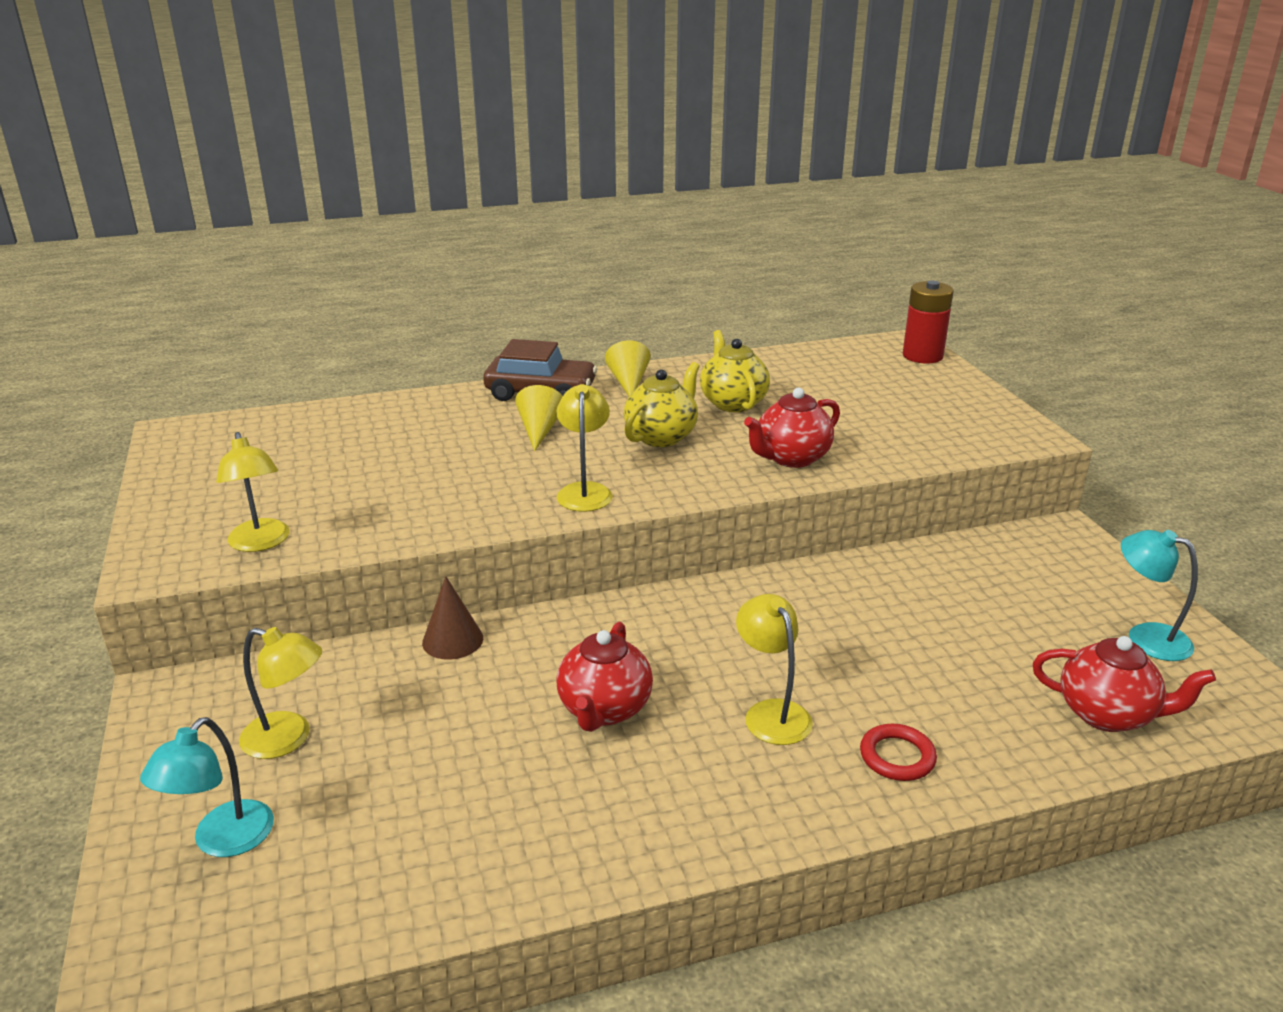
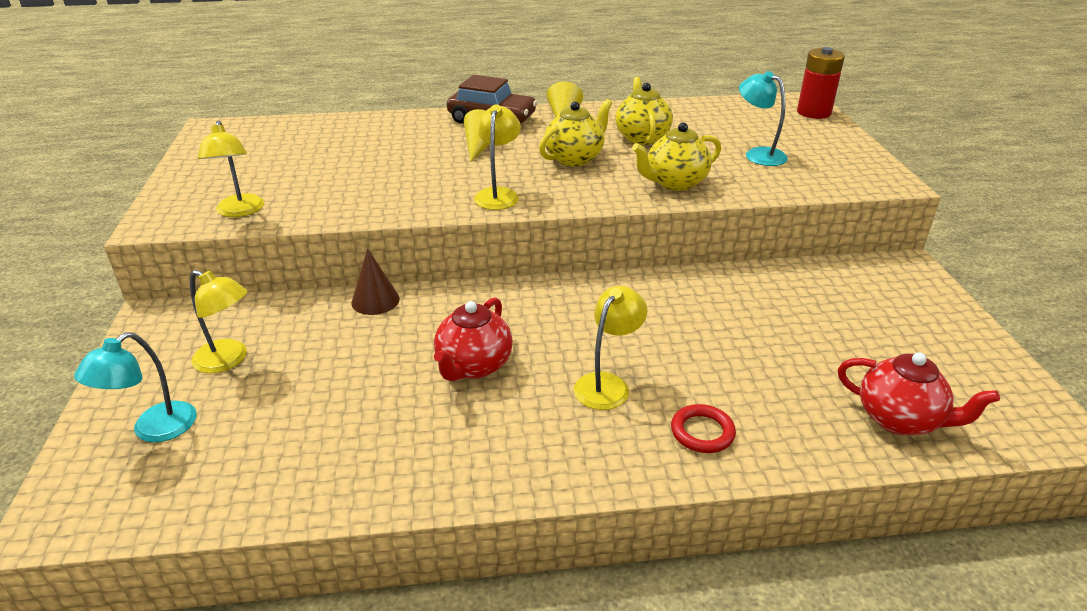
camera: 10 degrees right, 5 degrees up
(771, 713) = (607, 384): yellow lamp -> yellow lamp turned 45 degrees clockwise
(791, 458) = (675, 183): red teapot -> yellow teapot
(1146, 637) = (954, 359): turquoise lamp -> turquoise lamp (758, 154)

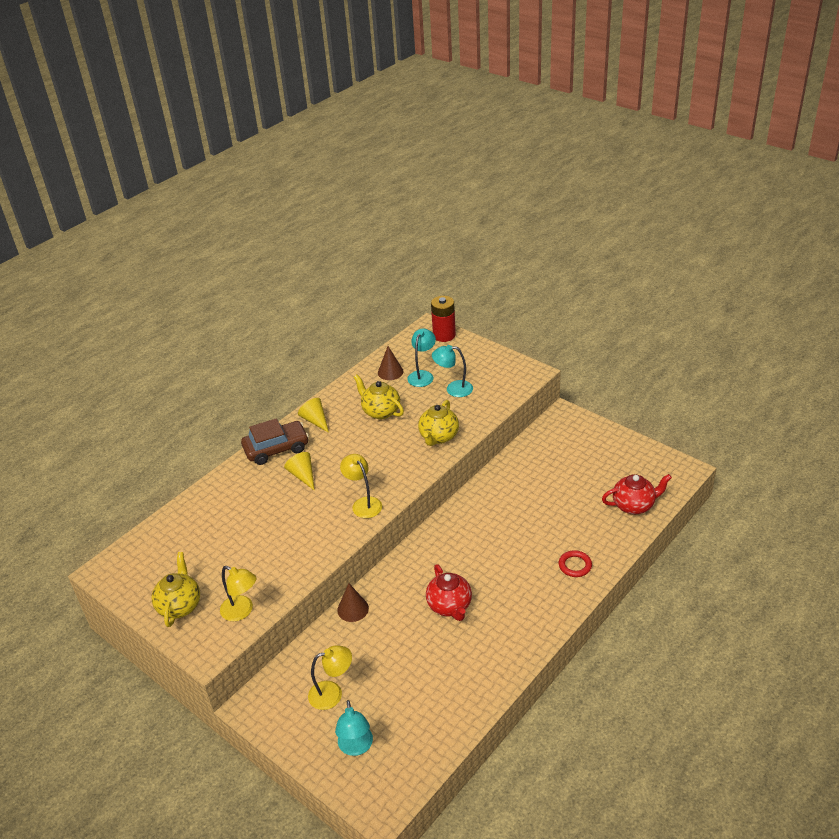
camera: 40 degrees left, 5 degrees up
(575, 158) = (367, 451): yellow teapot -> yellow teapot (180, 606)
(607, 384) = (515, 571): yellow lamp -> none
(703, 115) = (390, 372): none -> brown cone
(737, 130) = (422, 375): none -> turquoise lamp

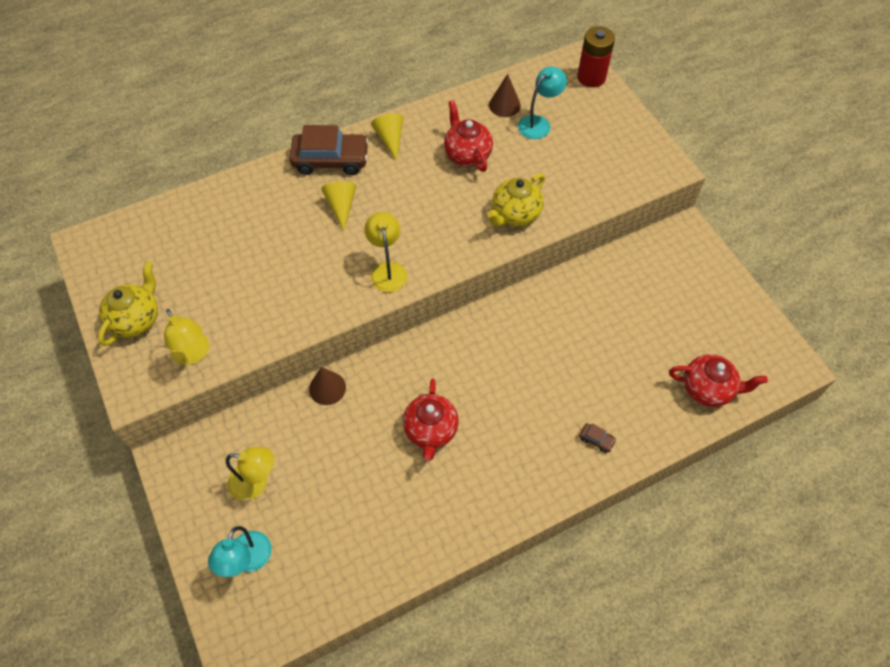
camera: 20 degrees right, 20 degrees up
(380, 411) = (467, 155): yellow teapot -> red teapot
(453, 389) = (565, 155): turquoise lamp -> none
(575, 565) = (596, 440): red ring -> brown car

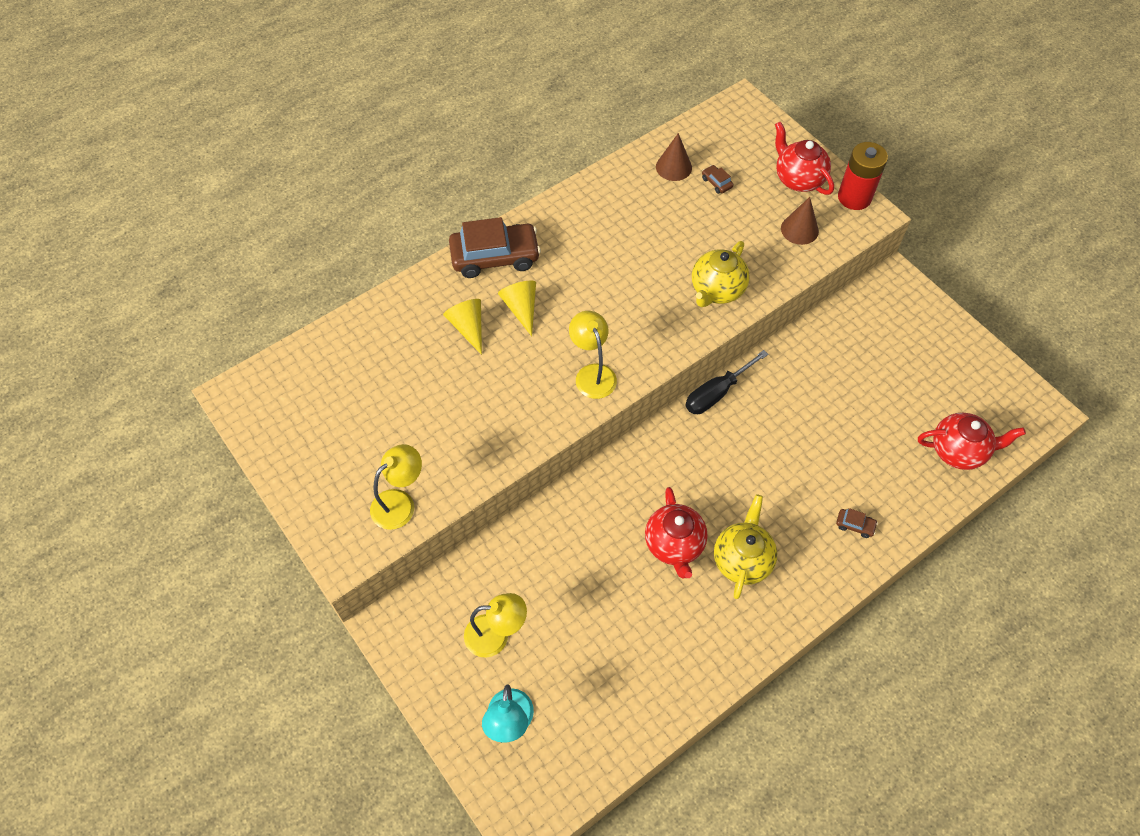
camera: 10 degrees left, 0 degrees up
(136, 319) = (323, 473): yellow teapot -> yellow teapot (742, 560)
(194, 354) = (400, 503): yellow lamp -> yellow lamp turned 90 degrees counterclockwise
(327, 388) = (548, 516): brown cone -> brown cone (799, 229)
(390, 139) = (556, 223): yellow cone -> yellow cone (468, 327)
(467, 155) = (646, 230): red teapot -> red teapot (798, 179)
(502, 305) = (717, 393): none -> black screwdriver
(538, 123) = (716, 183): turquoise lamp -> brown car
(591, 77) = (761, 122): red battery -> red battery (854, 197)

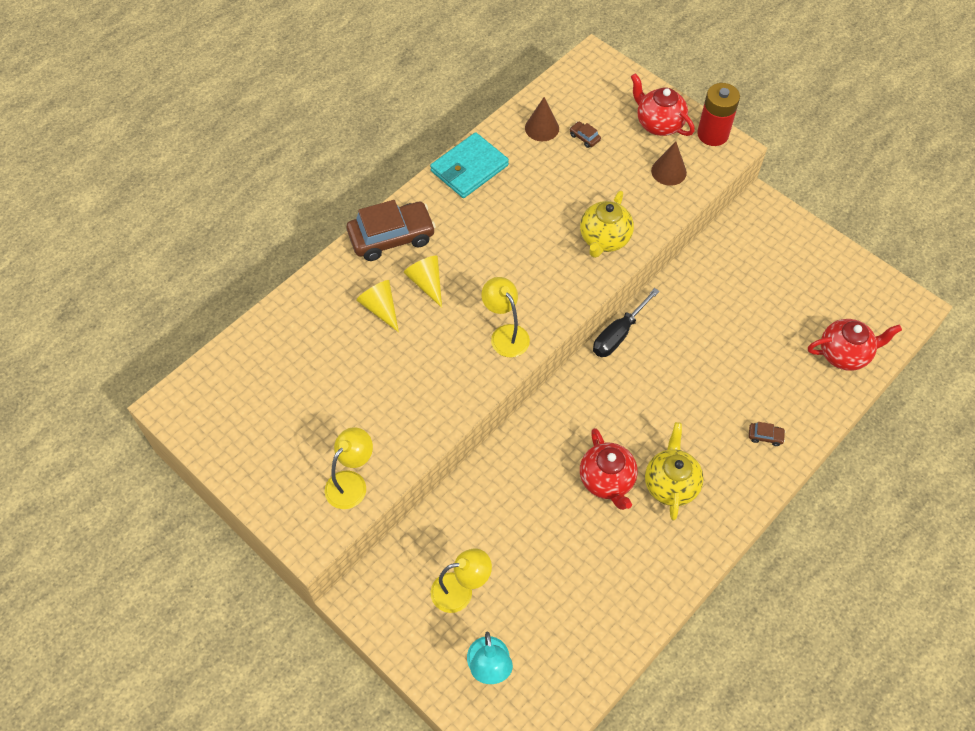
camera: 10 degrees left, 0 degrees up
(590, 198) = (469, 168): none -> turquoise wallet

